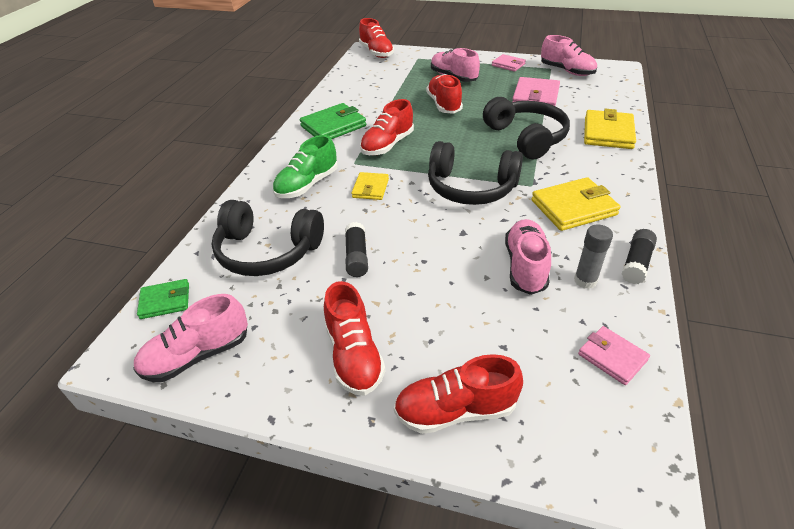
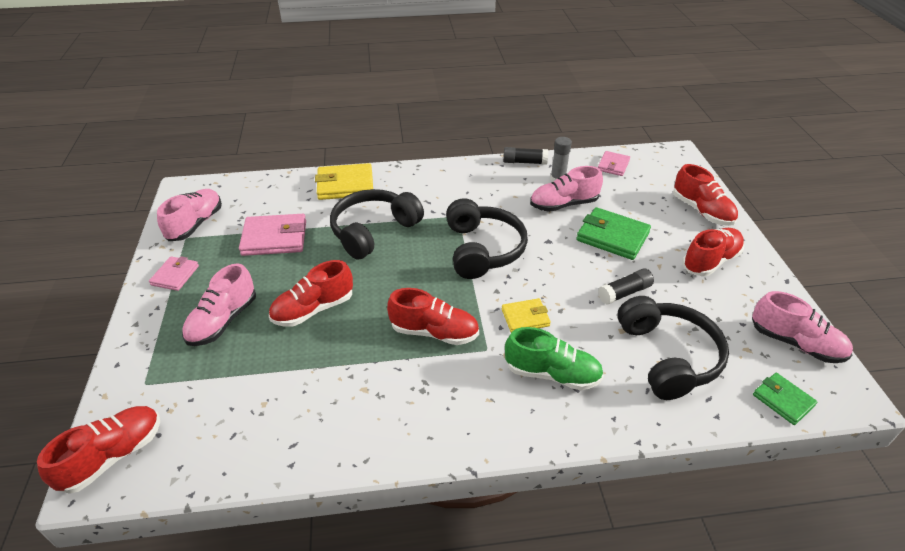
camera: 115 degrees left, 0 degrees up
(333, 126) = (410, 406): green wallet -> green wallet (612, 237)
(573, 207) = (477, 192): yellow wallet -> none

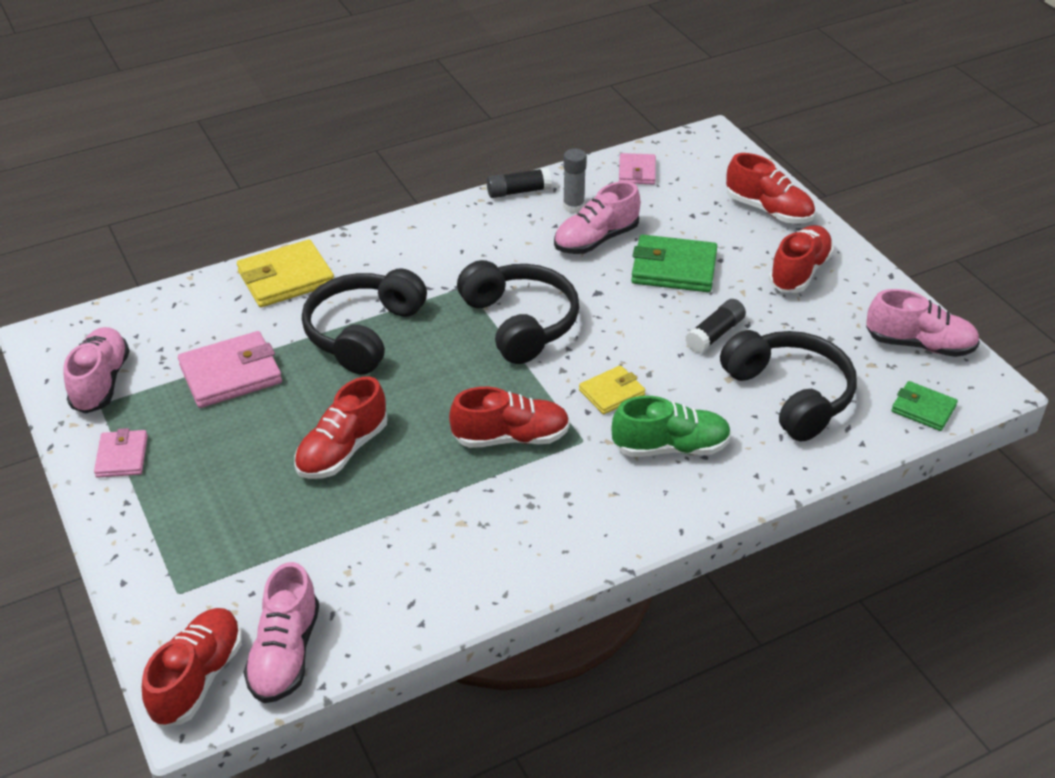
camera: 20 degrees left, 0 degrees up
(223, 321) = (230, 494): pink shoe -> pink shoe (285, 653)

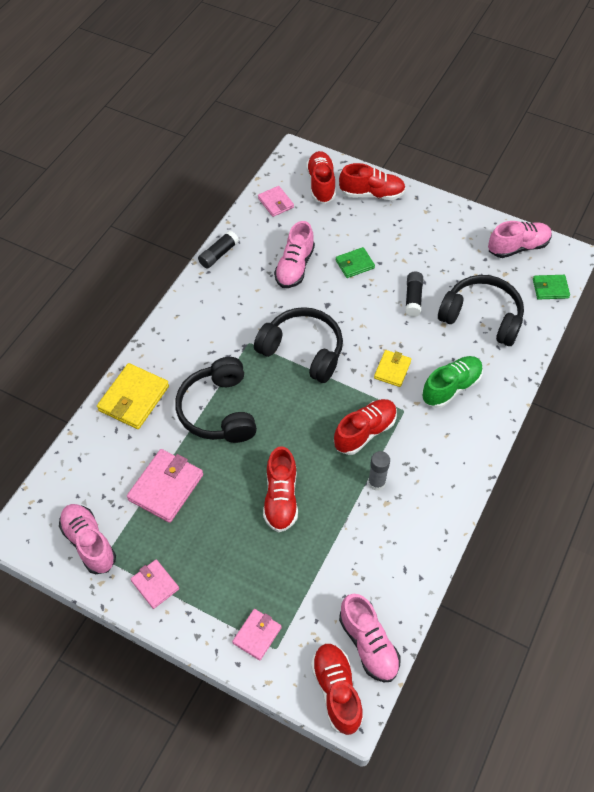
camera: 35 degrees left, 15 degrees up
(173, 567) = (257, 635): none -> pink wallet
(573, 207) = (261, 249): grey glue stick -> grey glue stick (376, 482)
(673, 268) = (354, 264): green wallet -> green wallet, size x0.60
(799, 272) = (422, 230): red shoe -> red shoe (321, 184)

